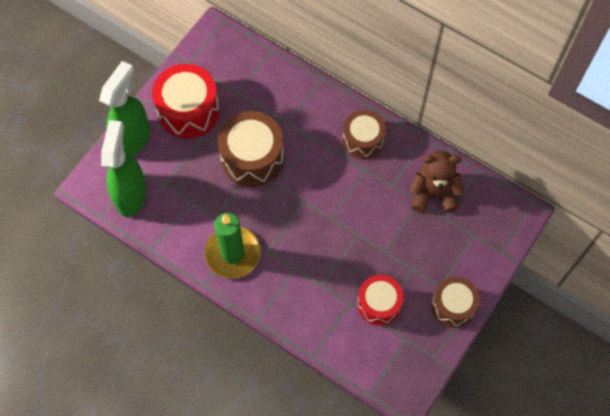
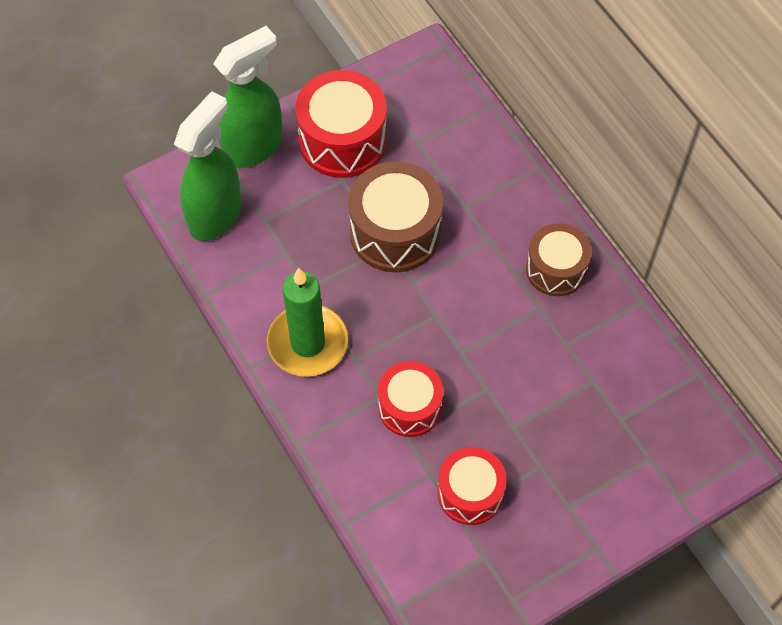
camera: 25 degrees right, 5 degrees down
(316, 266) = (410, 407): none -> red drum
(433, 193) = (619, 379): brown teddy bear -> none
(453, 306) = (573, 541): brown drum -> none

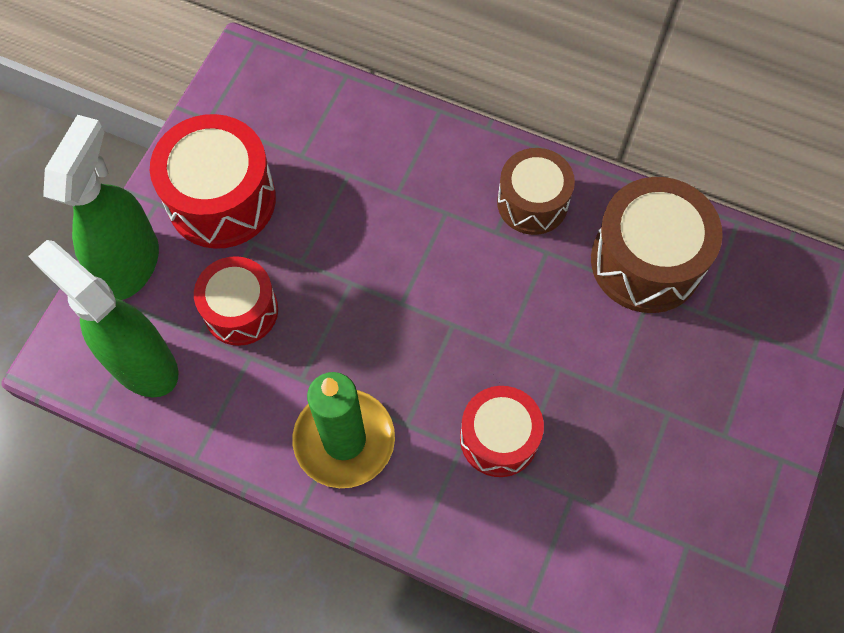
camera: 35 degrees left, 5 degrees up
(216, 215) = (142, 363): green spray bottle -> green spray bottle turned 45 degrees counterclockwise
(395, 232) = (347, 263): brown drum -> brown drum (646, 261)
(470, 493) = (624, 488): red drum -> red drum (241, 310)

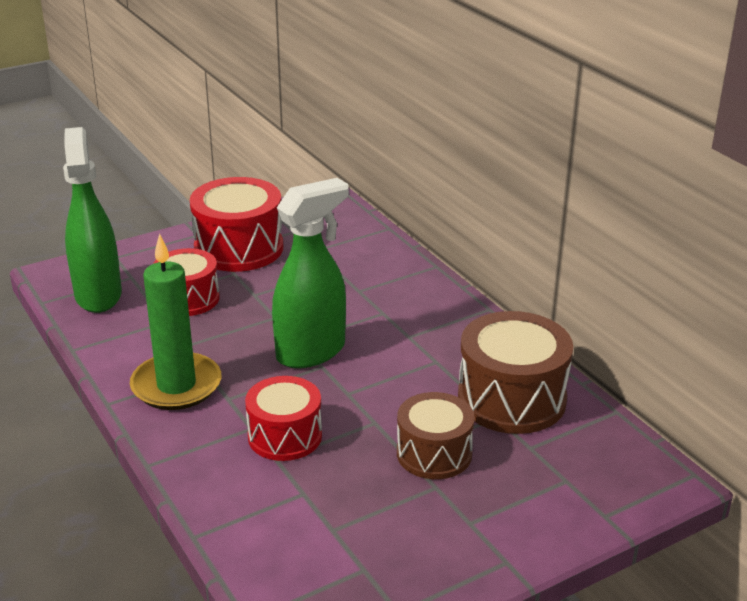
camera: 35 degrees right, 35 degrees down
(130, 263) = (148, 252): green spray bottle -> green spray bottle (311, 352)
(532, 202) = (454, 333): brown drum -> brown drum (434, 454)

